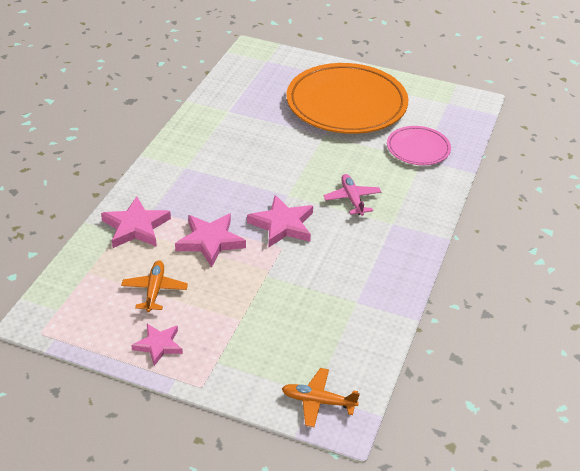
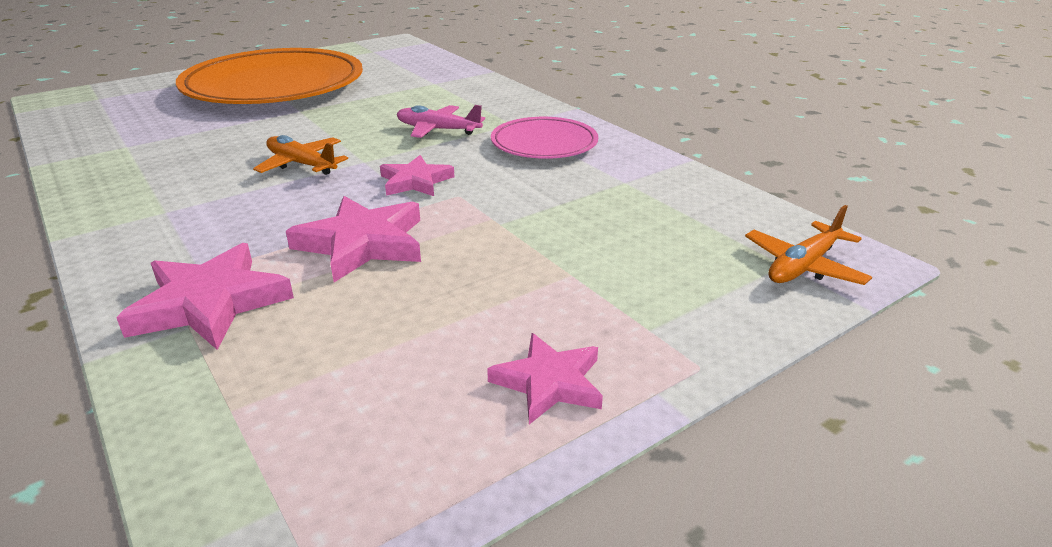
camera: 55 degrees left, 10 degrees down
(154, 290) = (398, 337): orange plane -> orange plane (301, 164)
(282, 225) = (415, 181): pink star -> pink star, size x0.65
(418, 148) = (415, 79): pink plate -> pink plate (544, 143)

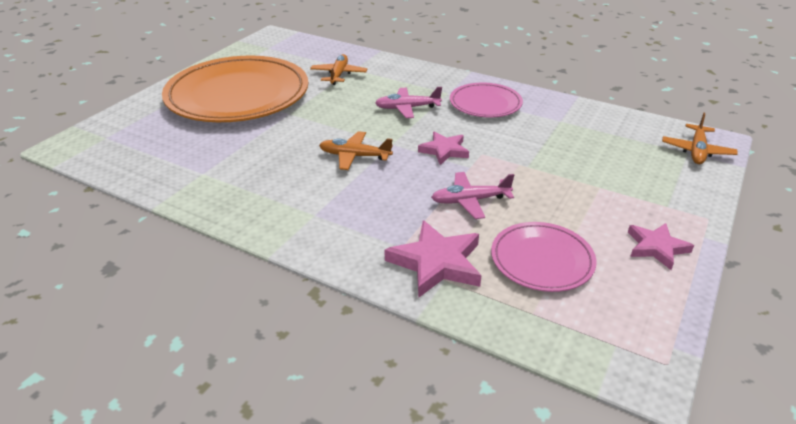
camera: 25 degrees left, 5 degrees up
(348, 343) = (542, 260): none -> pink plate
(362, 244) = (470, 201): pink star -> pink plane
(409, 85) = (338, 75): none -> orange plane

